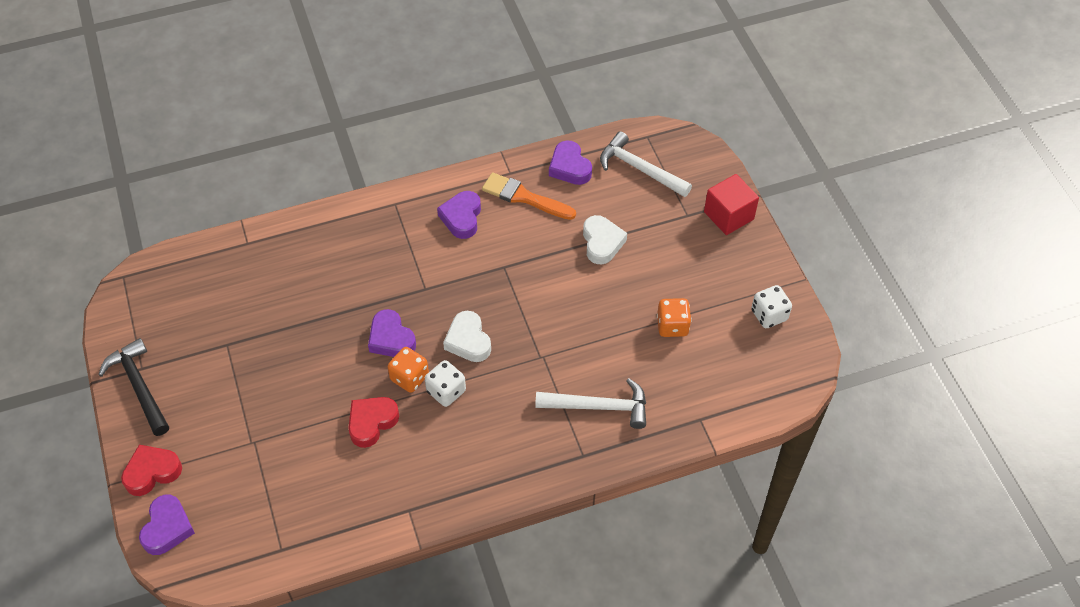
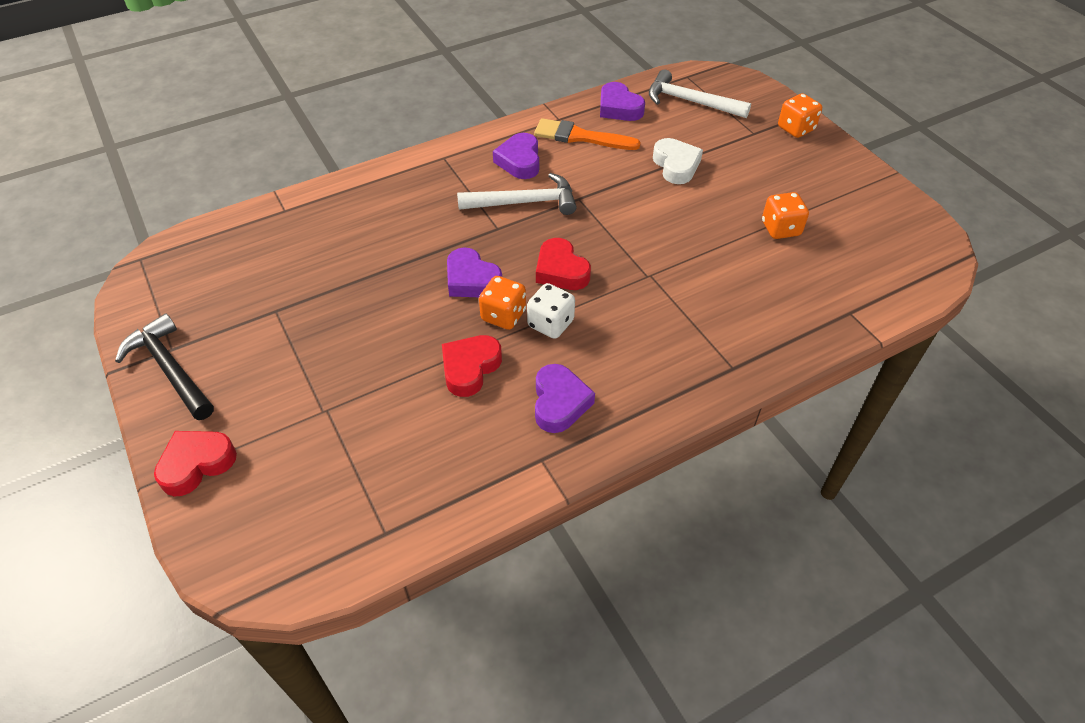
camera: 10 degrees left, 5 degrees down
(167, 528) = (225, 530): purple heart -> purple heart (559, 403)
(468, 341) = (561, 270): white heart -> red heart
(599, 406) = (732, 315): white hammer -> white hammer (524, 202)
(728, 215) = (796, 129): red cube -> orange dice
(769, 315) = (877, 207): white dice -> none

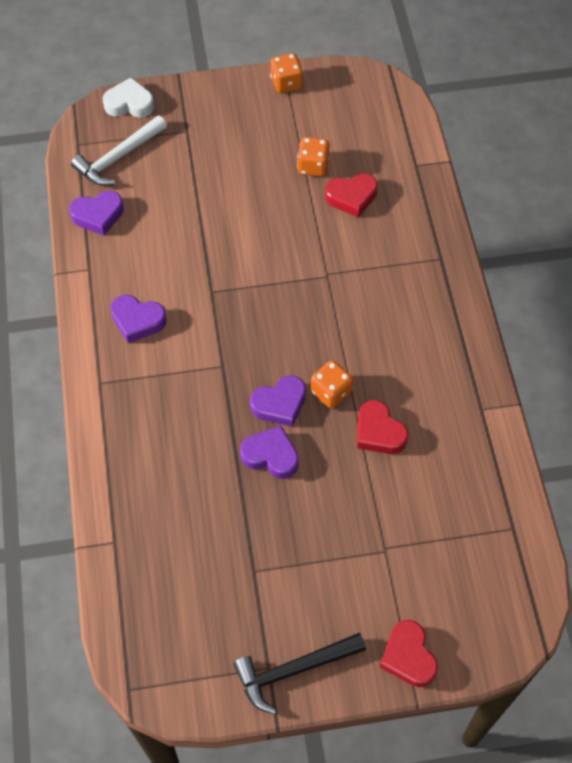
camera: 70 degrees left, 10 degrees up
(524, 202) = (198, 335): white hammer -> none
(550, 324) = (353, 361): white dice -> none
(559, 403) = (434, 381): purple heart -> purple heart (271, 456)
(561, 270) = (296, 334): red heart -> red heart (351, 197)
(580, 137) = (126, 261): orange brush -> none
(676, 165) = (202, 204): white heart -> white heart (129, 104)
(796, 129) = (196, 100): orange dice -> orange dice (286, 83)

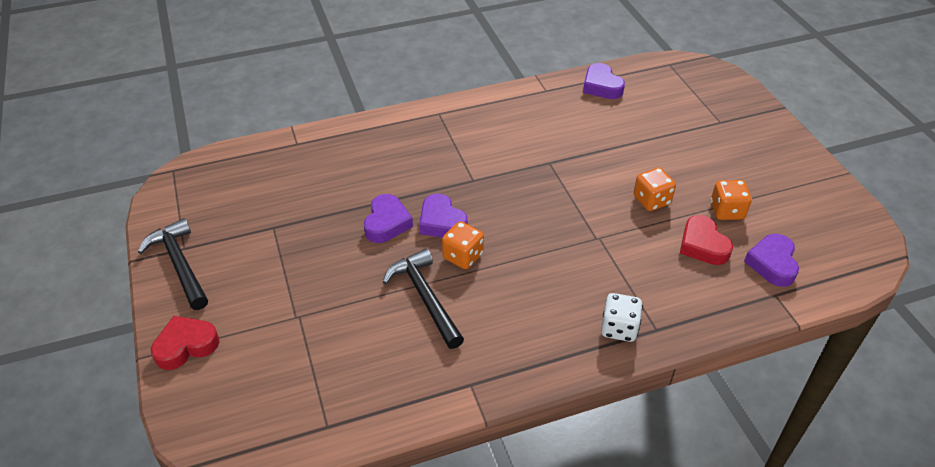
camera: 80 degrees right, 15 degrees down
(118, 157) = (667, 87): white hammer -> none
(129, 104) = (730, 84): white heart -> none
(137, 321) = (504, 124): purple heart -> purple heart (772, 264)
(286, 83) = (822, 179): orange dice -> orange dice (651, 200)
(379, 432) = (425, 298): red heart -> black hammer
(436, 285) = (619, 328): none -> white dice

